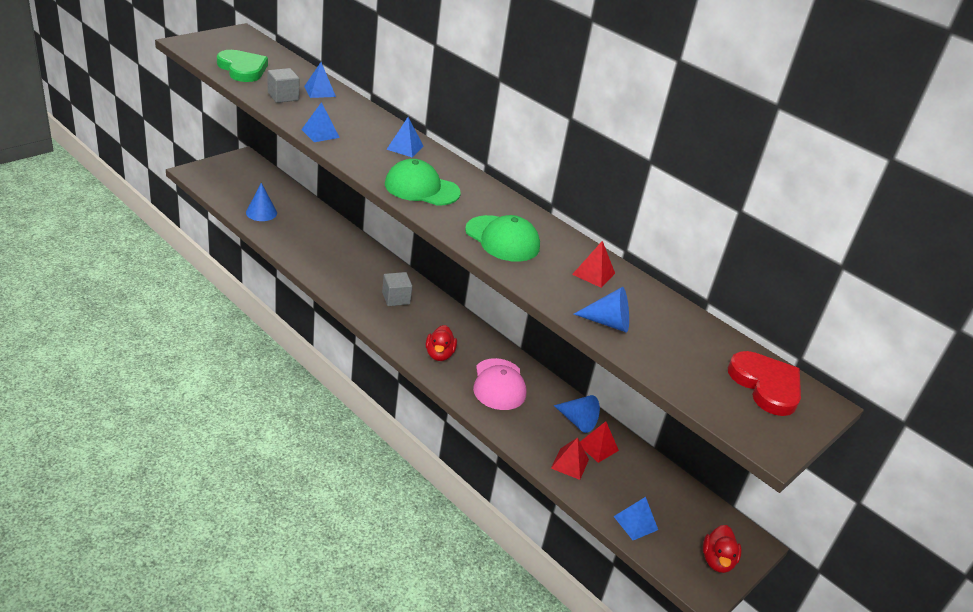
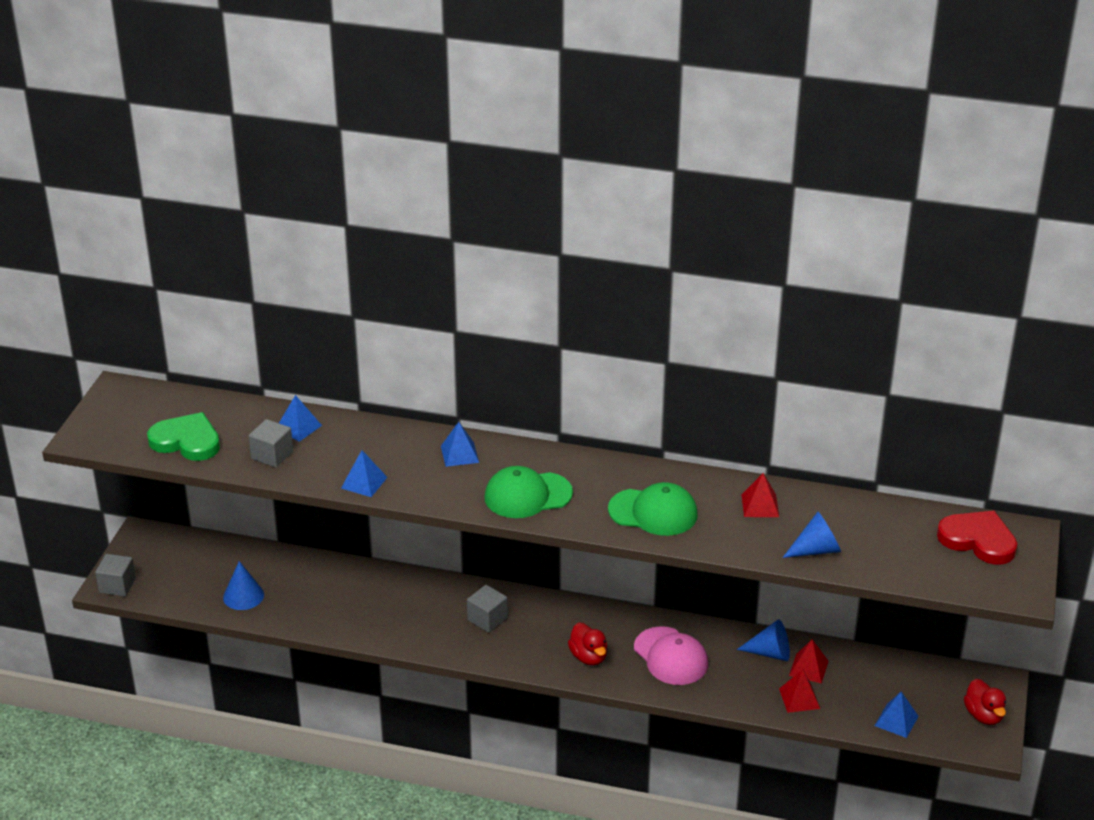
camera: 25 degrees left, 0 degrees up
(198, 174) = (117, 585): none -> grey cube

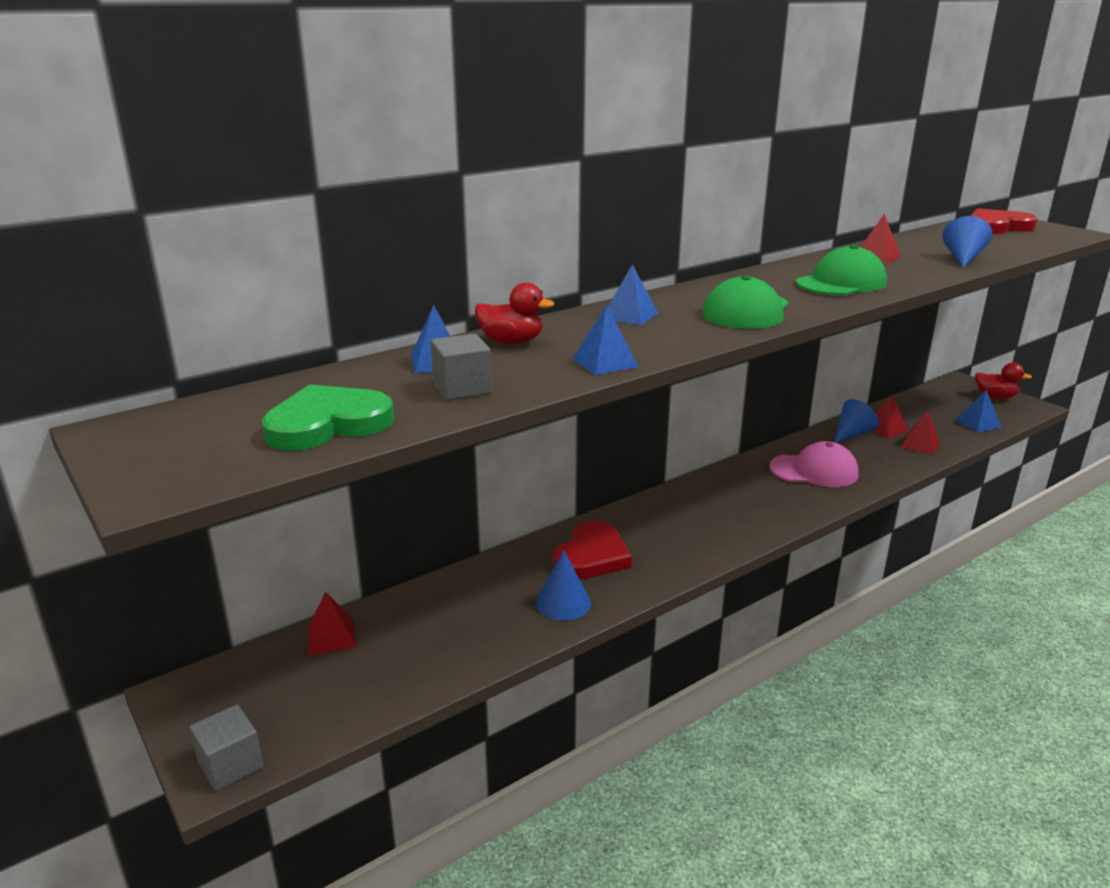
camera: 50 degrees left, 10 degrees down
(233, 553) = (332, 636): none -> red pyramid
(243, 596) = (414, 663): blue cone -> blue cone (563, 603)
(419, 605) = (591, 556): none -> red heart
(487, 619) = (661, 530): grey cube -> none
(588, 657) = (774, 504): red duck -> red duck (511, 342)

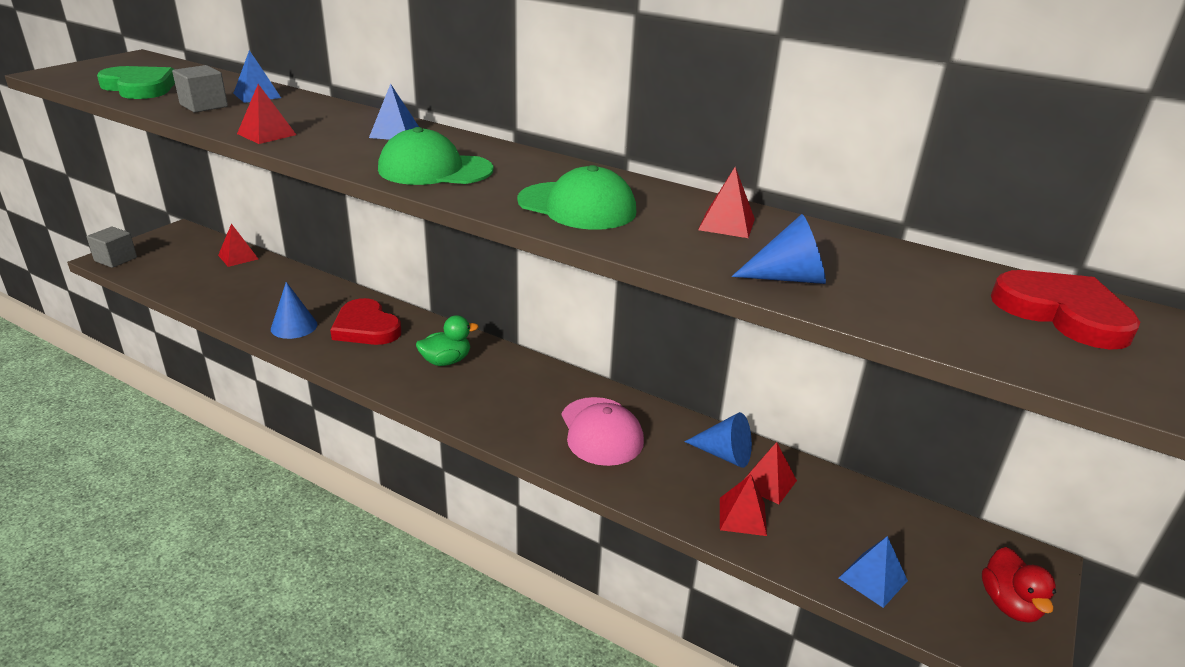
camera: 65 degrees right, 5 degrees up
(511, 342) = (307, 107): red duck -> none
(591, 556) = (366, 327): red heart -> red heart turned 45 degrees clockwise
(605, 362) = (266, 134): blue pyramid -> red pyramid
(681, 520) = (446, 361): none -> green duck

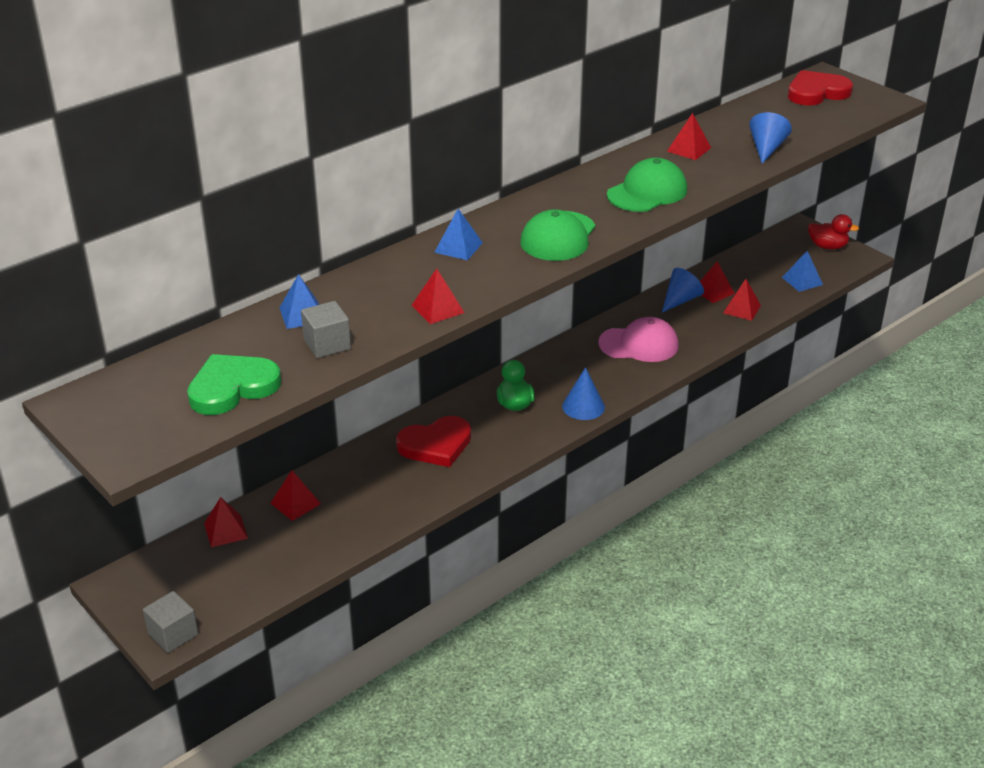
camera: 70 degrees left, 5 degrees up
(273, 277) = (295, 503): none -> red pyramid
(294, 326) = (413, 490): blue cone -> blue cone (583, 406)

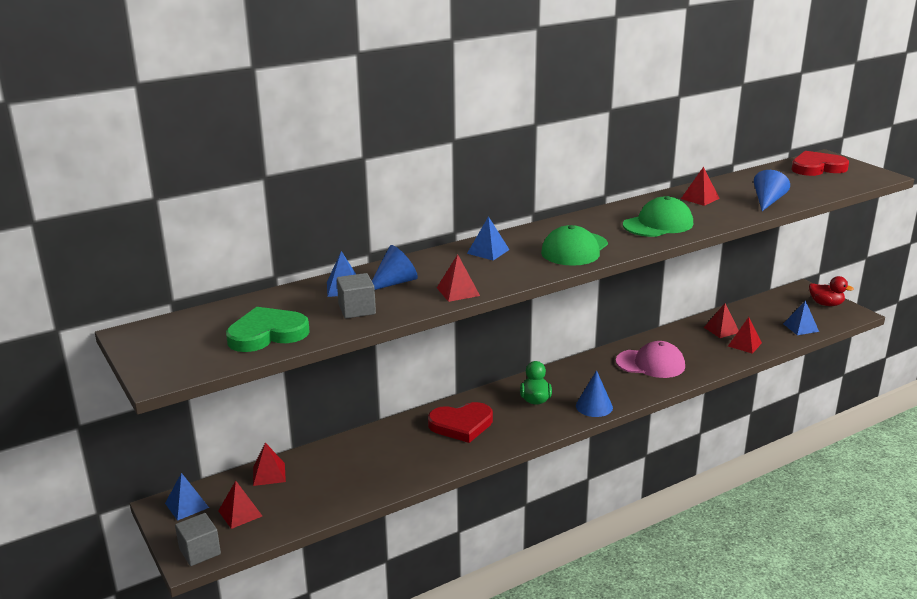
camera: 10 degrees right, 10 degrees down
(139, 580) = (187, 505): none -> blue pyramid
(295, 503) = (332, 458): red pyramid -> red pyramid (240, 513)
(680, 300) = (692, 334): blue cone -> blue cone (394, 282)

